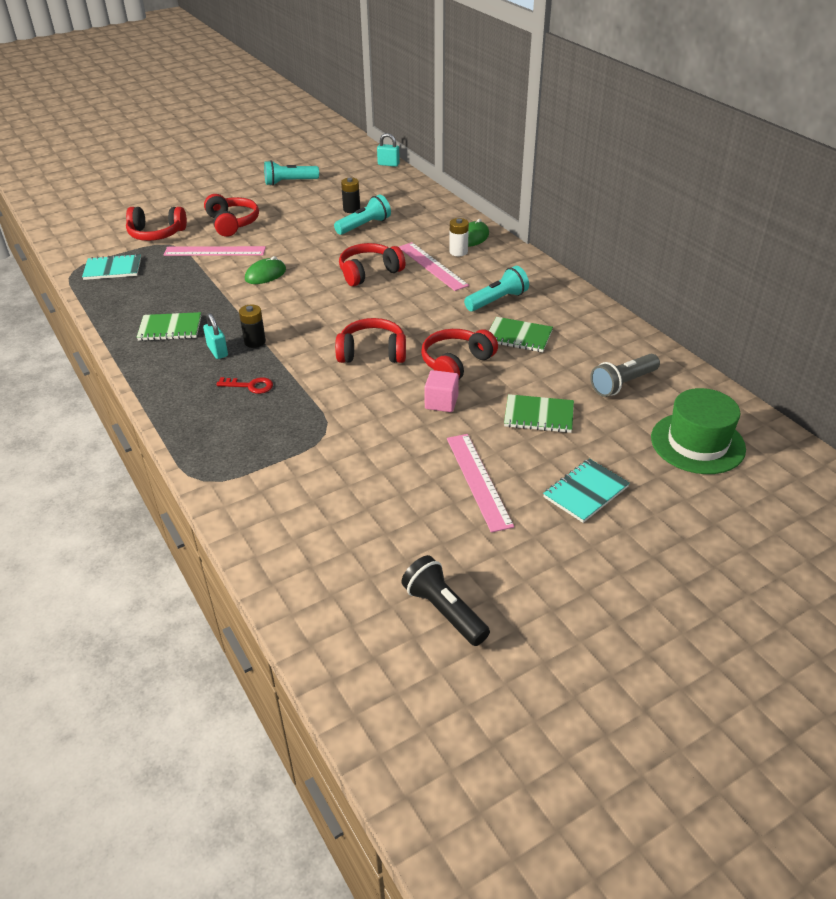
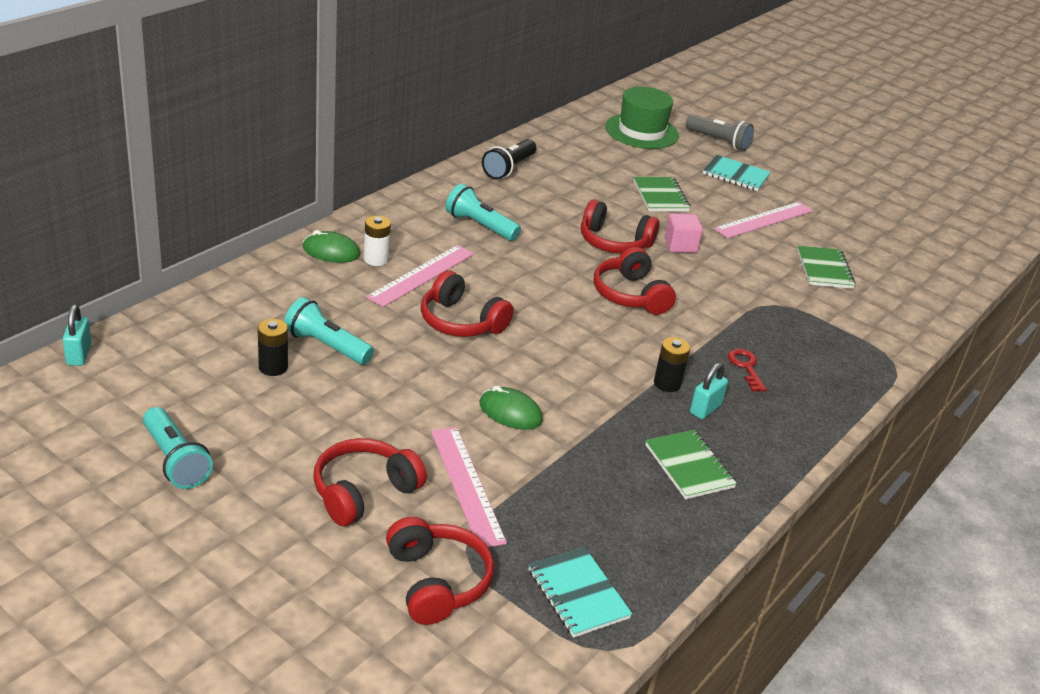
camera: 115 degrees left, 5 degrees down
(444, 611) = (898, 225): black flashlight -> black flashlight (509, 168)
(519, 336) = (543, 210): green notebook -> green notebook (824, 269)
(623, 384) = (586, 159): grey flashlight -> grey flashlight (719, 141)

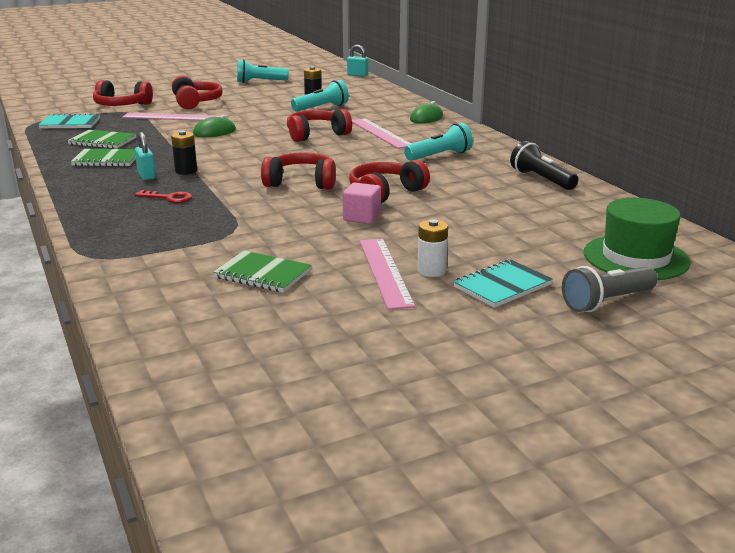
camera: 120 degrees right, 10 degrees down
(376, 259) = (409, 126): white battery -> white battery (431, 271)
(660, 196) = (463, 230): green notebook -> green notebook (102, 141)

